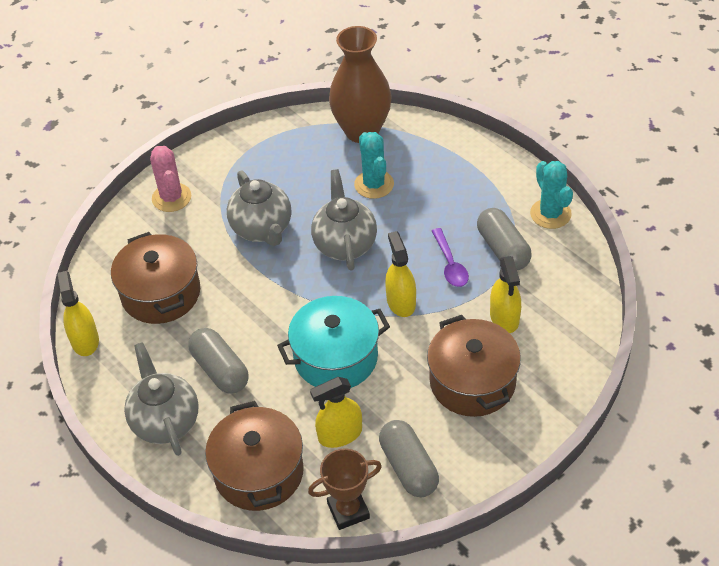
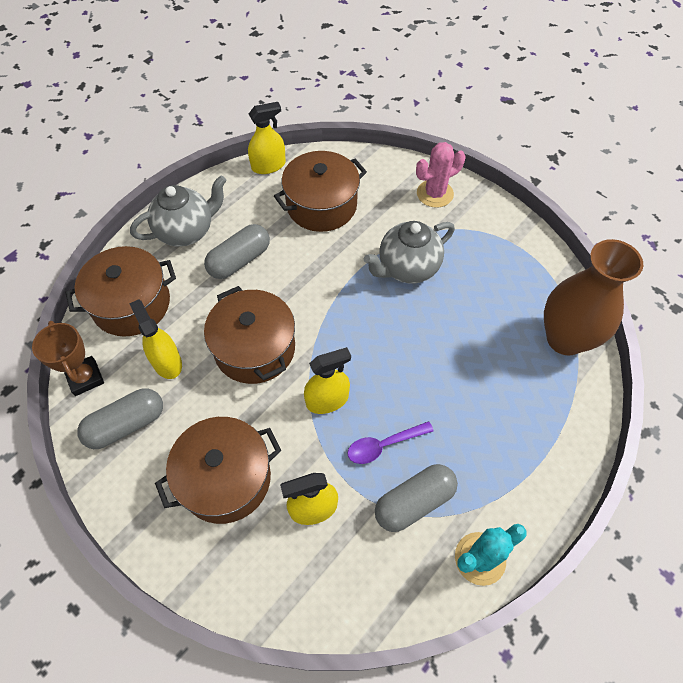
camera: 80 degrees right, 10 degrees up
(336, 357) = (255, 348): turquoise pot -> brown pot
(345, 244) = (398, 340): grey teapot -> none
(374, 184) = (487, 358): turquoise cactus -> none

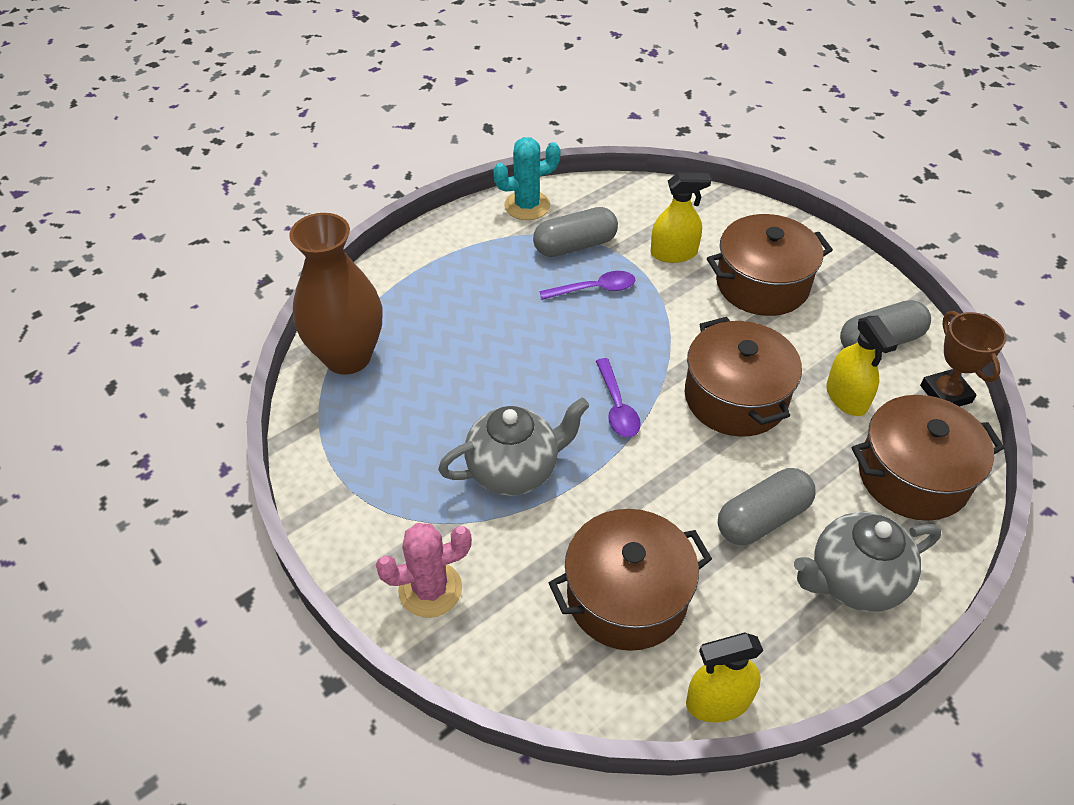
camera: 170 degrees left, 10 degrees down
(327, 400) = (650, 334): yellow spray bottle -> none
(345, 327) = (617, 406): none -> purple spoon

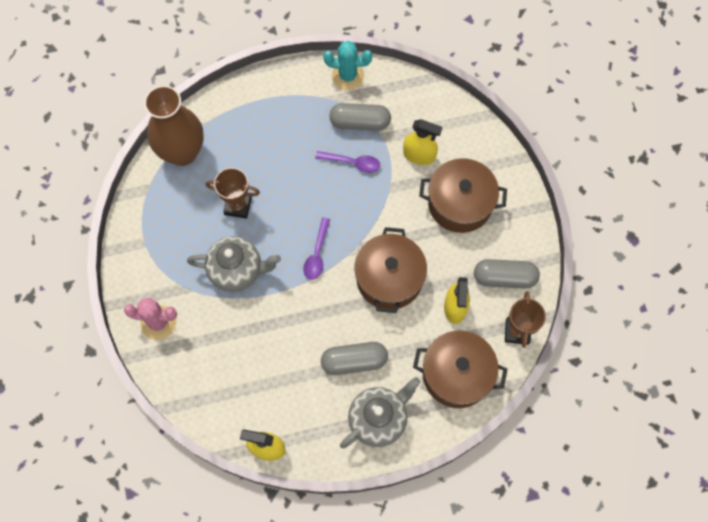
camera: 25 degrees right, 20 degrees up
(467, 391) = (238, 206): none -> brown trophy
(627, 596) = (255, 373): brown pot -> none
(853, 581) = (378, 419): grey teapot -> grey teapot turned 135 degrees clockwise

